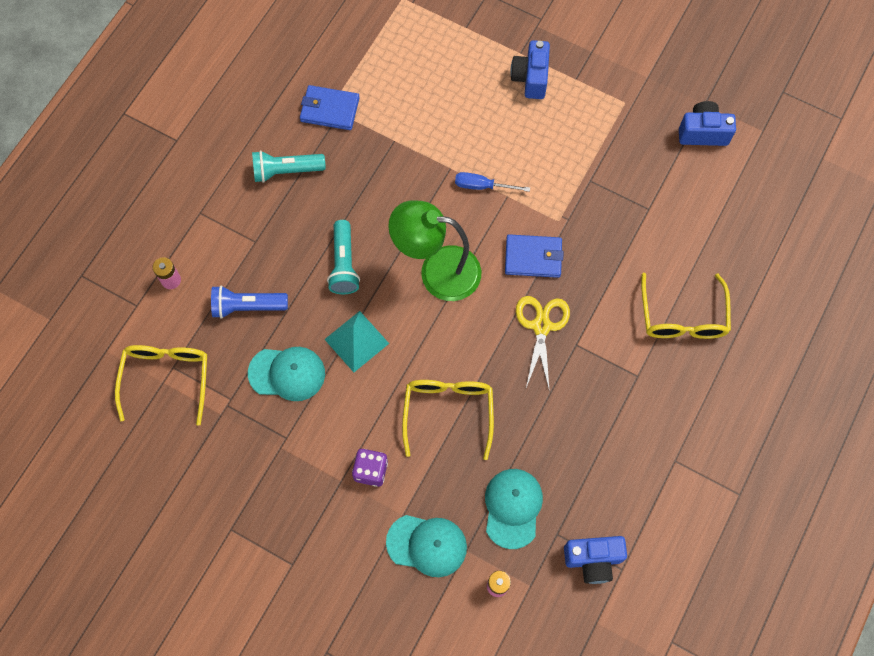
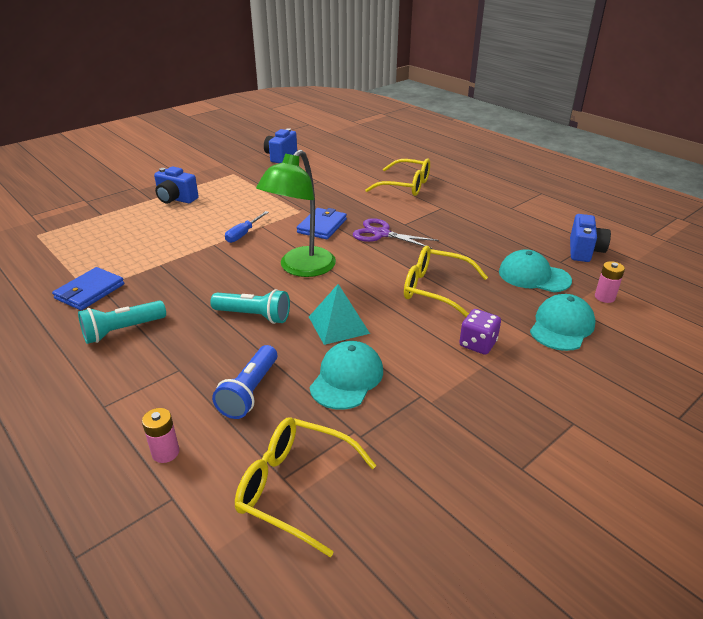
camera: 70 degrees left, 35 degrees down
(286, 171) = (122, 331): turquoise flashlight -> turquoise flashlight turned 45 degrees clockwise
(541, 326) = (381, 234): yellow scissors -> purple scissors

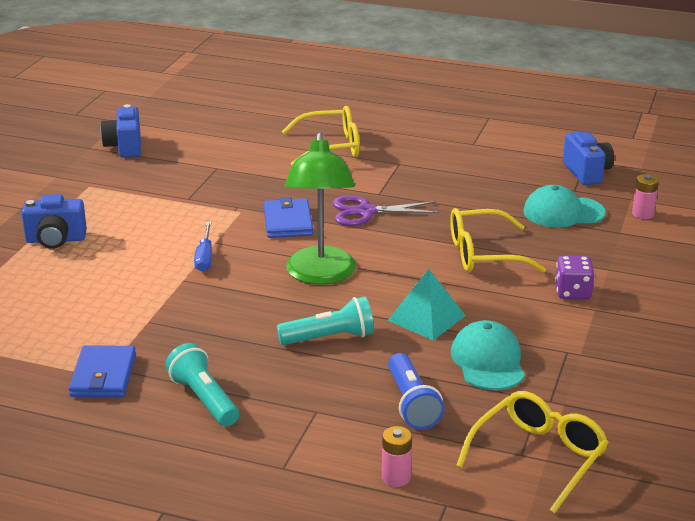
camera: 30 degrees left, 5 degrees down
(122, 331) = (204, 399): turquoise flashlight -> turquoise flashlight turned 120 degrees clockwise
(294, 487) = (539, 457): yellow glasses -> yellow glasses turned 135 degrees clockwise
(562, 326) = (629, 252): turquoise cap -> none

